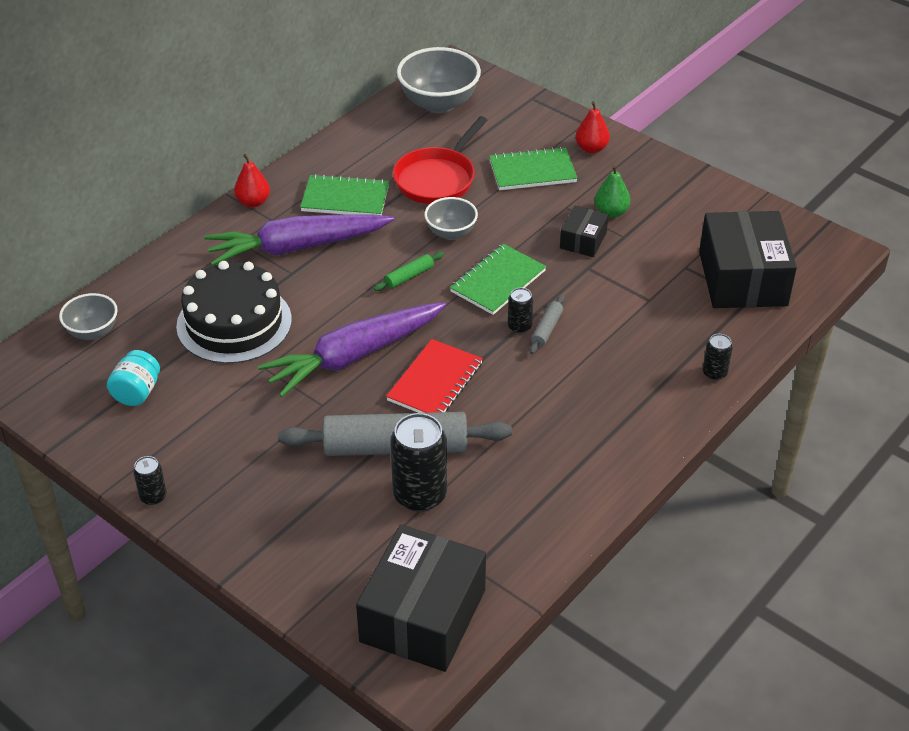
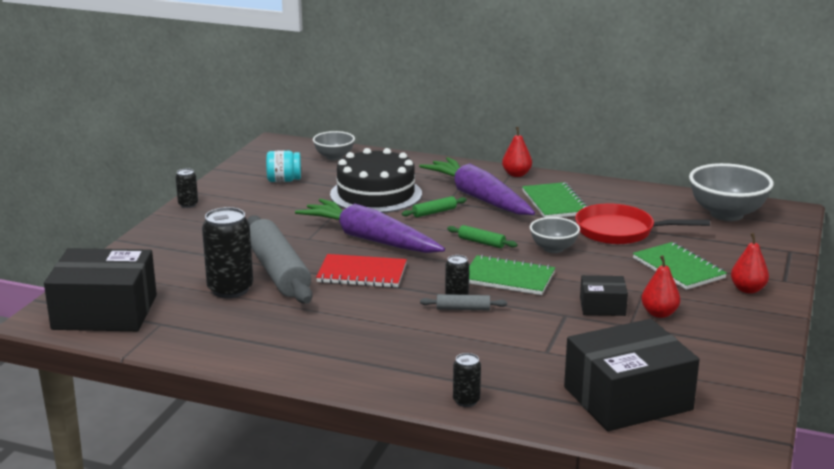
camera: 70 degrees right, 20 degrees down
(314, 290) = (434, 212): none -> green rolling pin
(611, 212) = (659, 313): green pear -> red pear

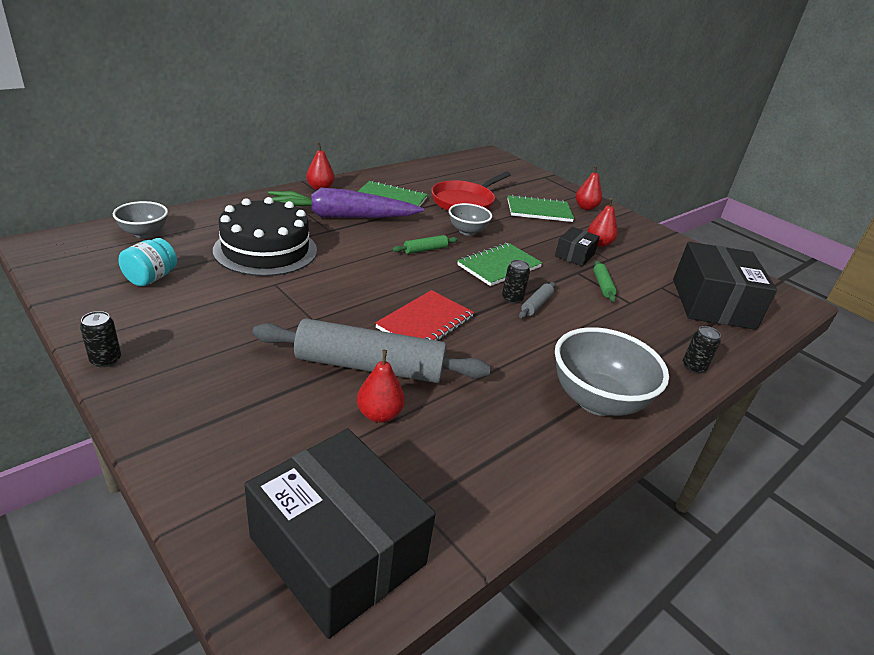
camera: 65 degrees left, 10 degrees up
(105, 312) = (337, 550): black box -> black box turned 75 degrees counterclockwise
(230, 289) = (379, 414): black can -> red pear
(370, 239) = (358, 291): purple carrot -> none
(434, 212) = (343, 243): green rolling pin -> green rolling pin (602, 285)
(726, 214) = (476, 167): grey bowl -> grey bowl (597, 400)

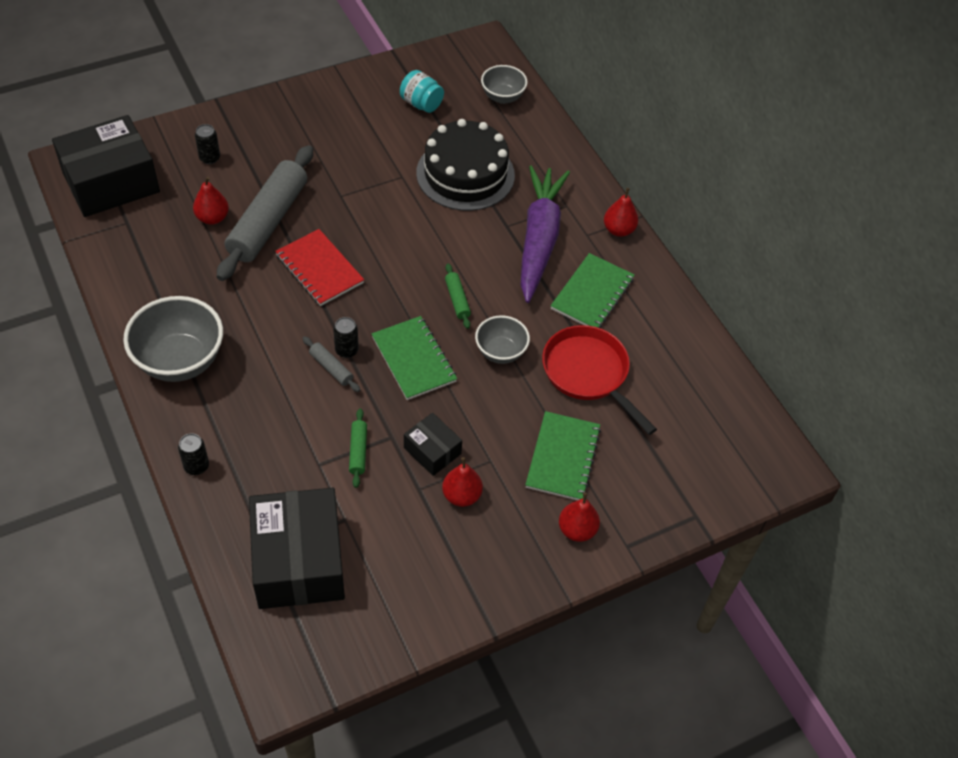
camera: 105 degrees right, 20 degrees up
(106, 360) = (314, 87): black can -> black can (210, 158)
(602, 285) = (358, 451): green rolling pin -> green rolling pin turned 75 degrees clockwise
(712, 303) = (298, 561): black box -> black box turned 60 degrees clockwise

